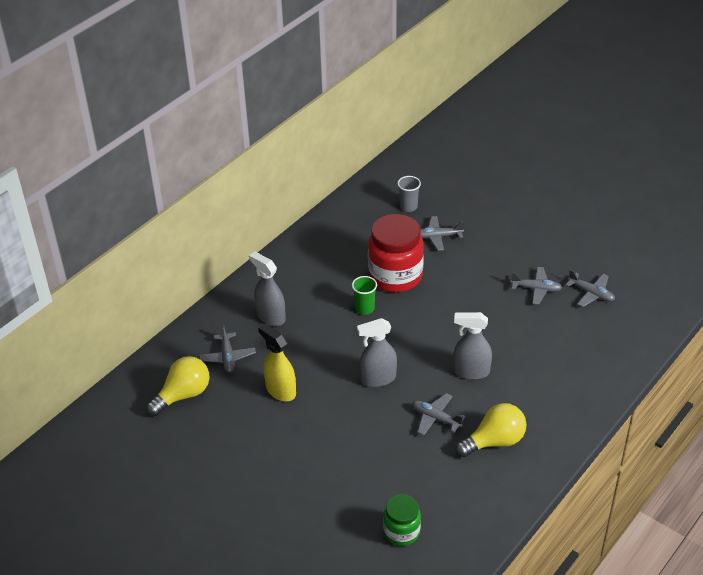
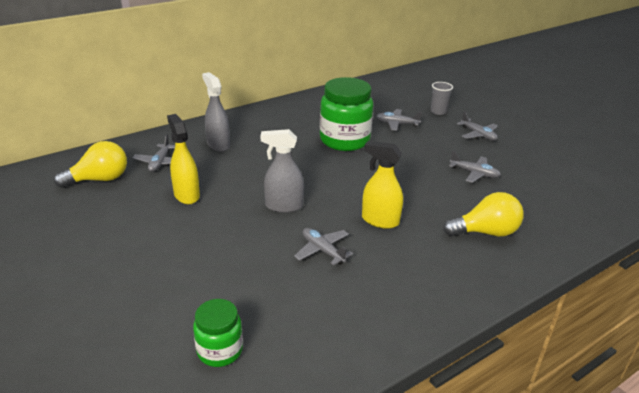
camera: 15 degrees right, 10 degrees down
(364, 308) = (304, 155): green cup -> none
(395, 276) = (344, 140): red jar -> green jar
(408, 207) = (381, 103): grey cup -> grey cup (438, 111)
(471, 371) = (380, 220): grey spray bottle -> yellow spray bottle
(494, 441) = (376, 286): yellow light bulb -> yellow light bulb (485, 232)
(591, 293) = (530, 187): grey plane -> grey plane (478, 135)

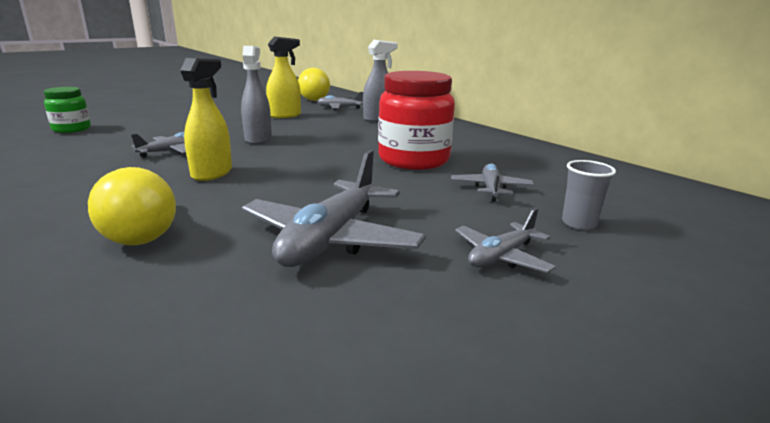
camera: 85 degrees right, 10 degrees down
(344, 140) = (413, 160): green jar -> red jar
(474, 173) = (331, 239): grey plane -> grey plane, size x1.84

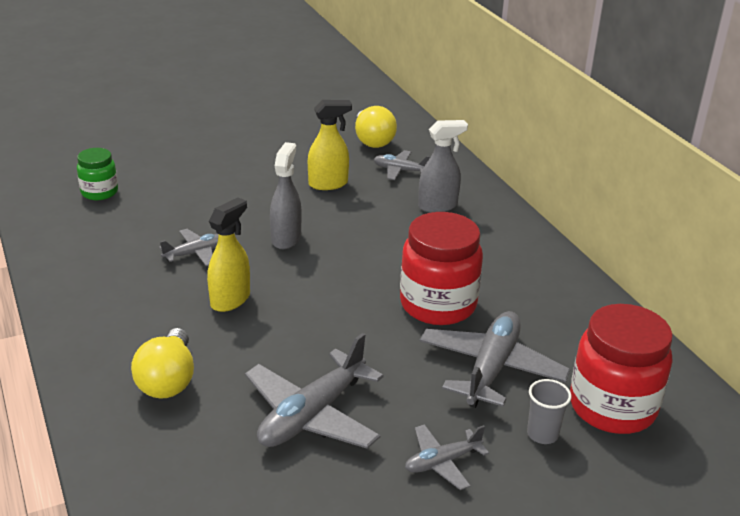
camera: 15 degrees right, 10 degrees up
(491, 189) = (491, 369): grey plane -> grey plane, size x1.84
(618, 199) = (612, 407): none -> red jar

